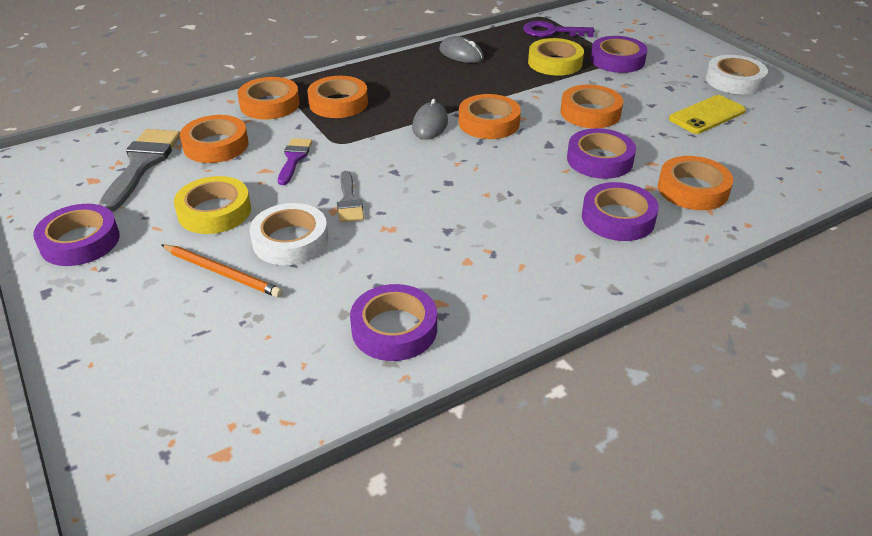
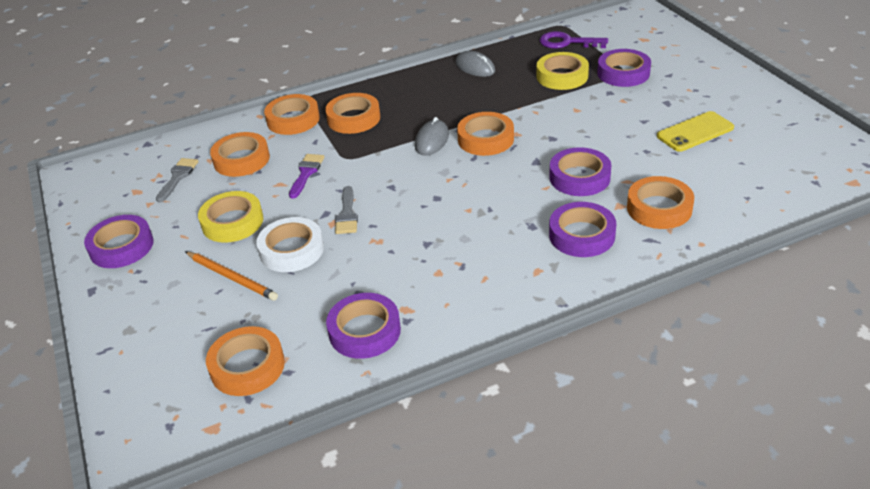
camera: 10 degrees right, 0 degrees up
(142, 164) = (178, 177): grey brush -> grey brush, size x0.58
(590, 113) = (583, 129): orange tape -> orange tape (247, 366)
(734, 80) = (733, 95): white tape -> none

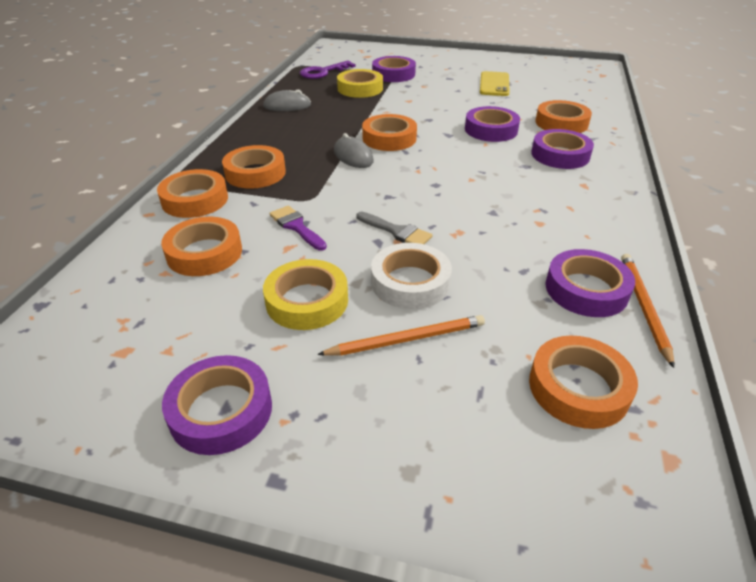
camera: 55 degrees left, 0 degrees up
(178, 177) = (155, 307): grey brush -> none
(370, 367) = (643, 307): none -> orange pencil

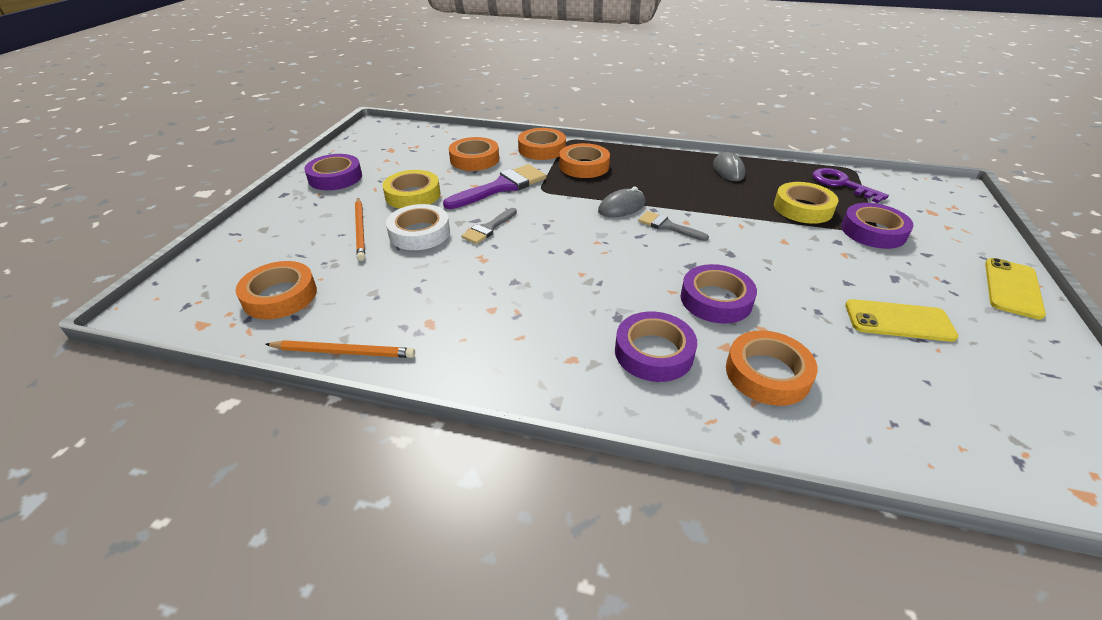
camera: 90 degrees right, 0 degrees up
(296, 226) = (501, 187): purple brush -> purple brush, size x1.73
(389, 138) = (668, 226): orange tape -> grey brush
(453, 55) = (1012, 288): none -> yellow phone
(586, 289) = (380, 321): purple tape -> none

